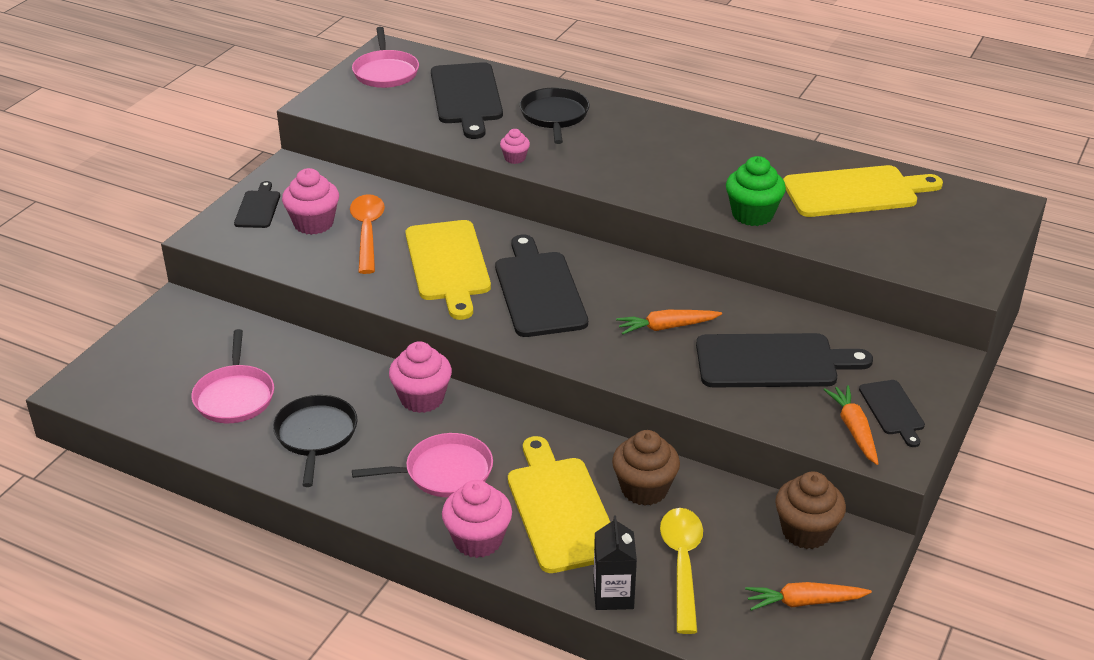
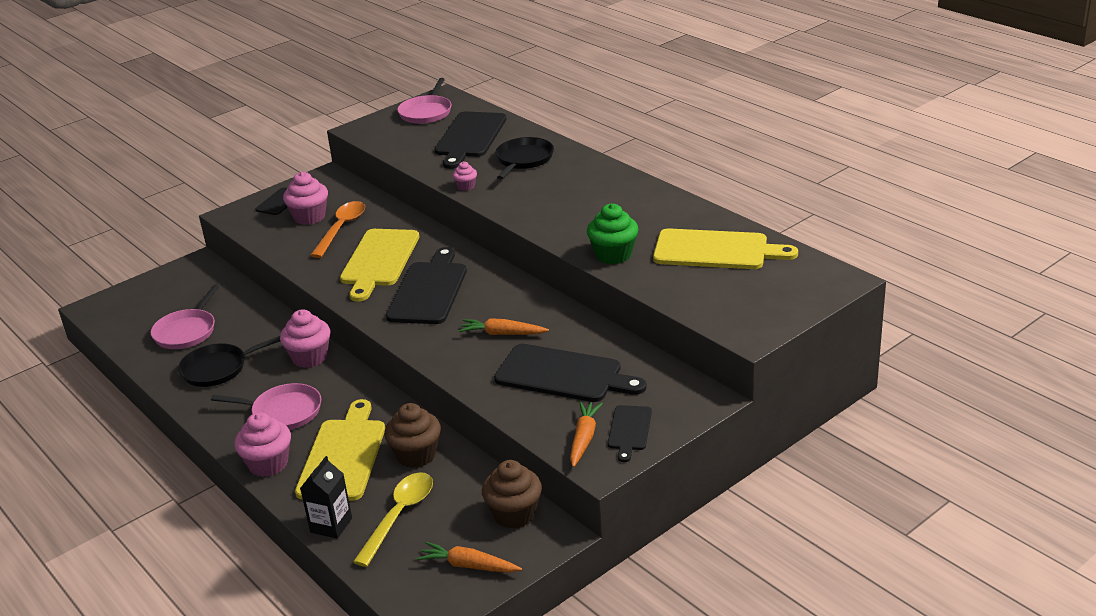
camera: 25 degrees right, 5 degrees down
(316, 435) = (218, 368): black pan -> black pan turned 135 degrees counterclockwise

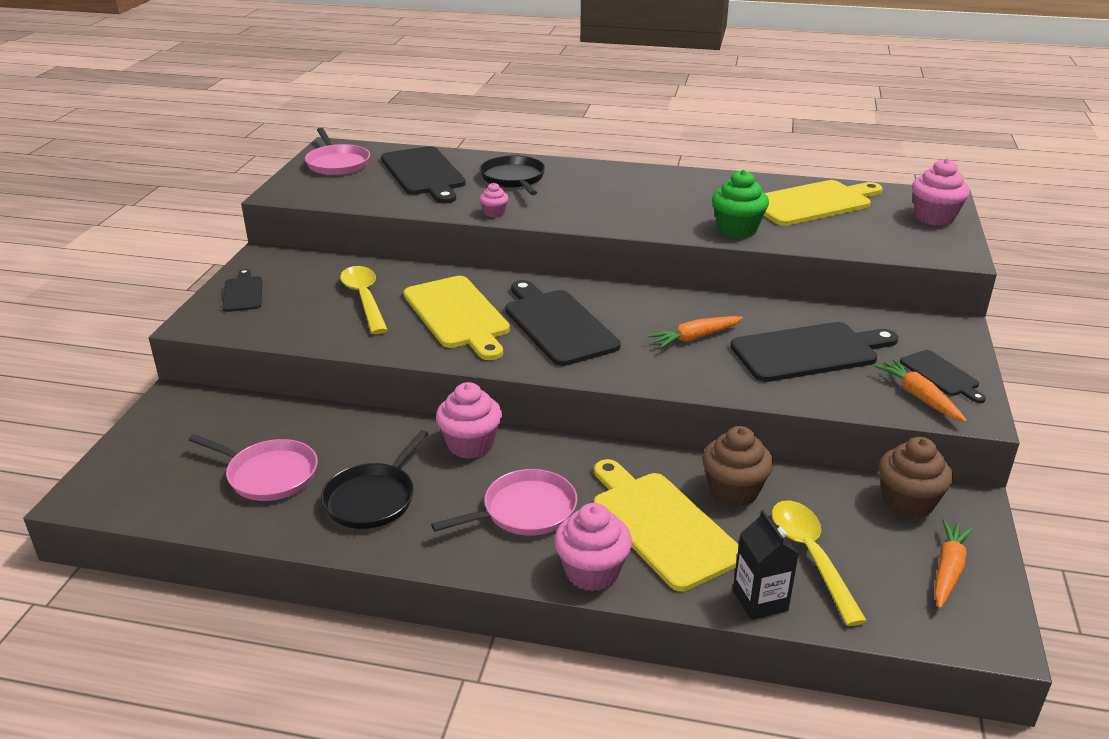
camera: 40 degrees left, 0 degrees up
(187, 331) = (268, 475): pink pan -> pink pan turned 45 degrees counterclockwise
(309, 217) = (306, 299): pink cupcake -> pink cupcake (934, 217)
(341, 229) = (364, 299): orange spoon -> yellow spoon
(468, 566) = (948, 569): orange carrot -> orange carrot turned 135 degrees clockwise

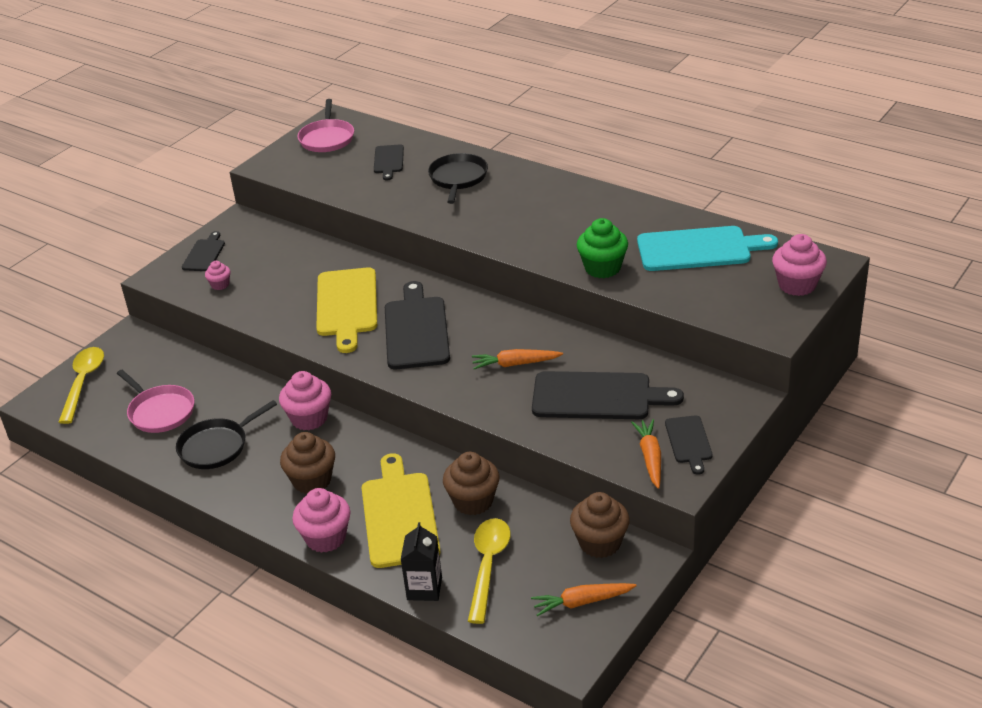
camera: 25 degrees right, 5 degrees up
(364, 299) = (288, 276): yellow spoon -> yellow spoon (83, 383)
(424, 173) = (388, 161): black cutting board -> black cutting board, size x0.53
(494, 213) = (414, 215): pink cupcake -> pink cupcake (220, 285)
(525, 511) = (312, 481): pink pan -> brown cupcake
(813, 203) = (699, 249): yellow cutting board -> turquoise cutting board
(948, 569) = (582, 602): orange carrot -> orange carrot turned 150 degrees counterclockwise

